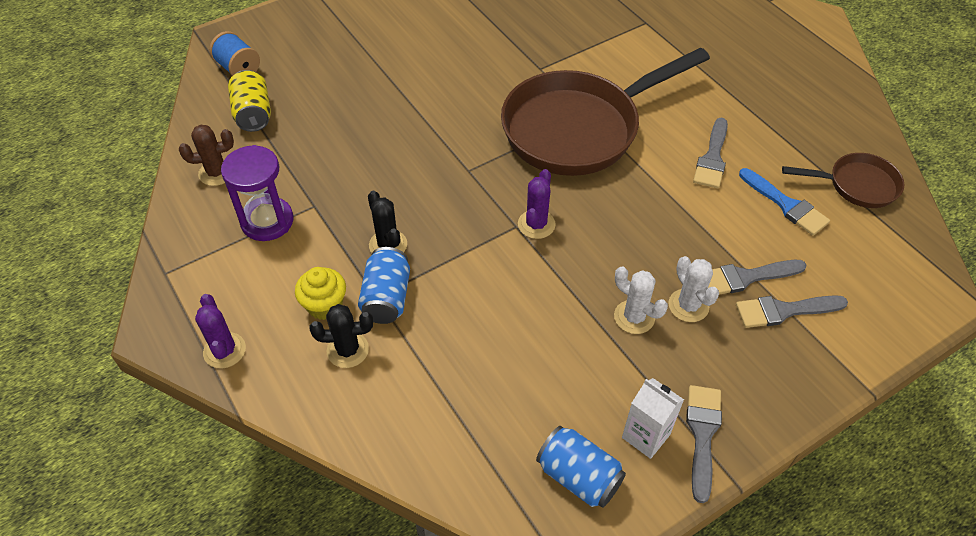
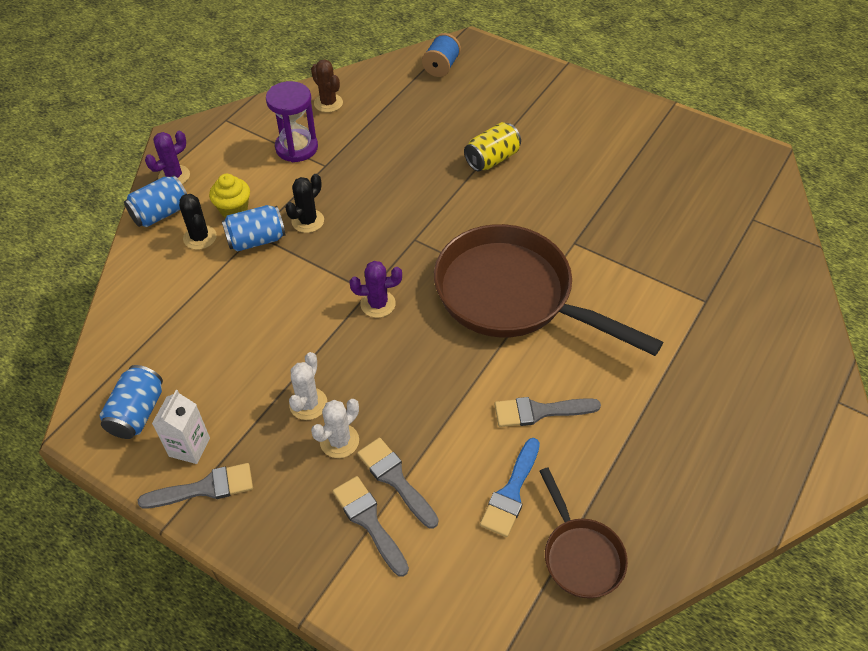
camera: 65 degrees right, 0 degrees up
(253, 114) = (398, 95): yellow can -> yellow can (492, 159)
(280, 380) = (161, 213): none -> blue can

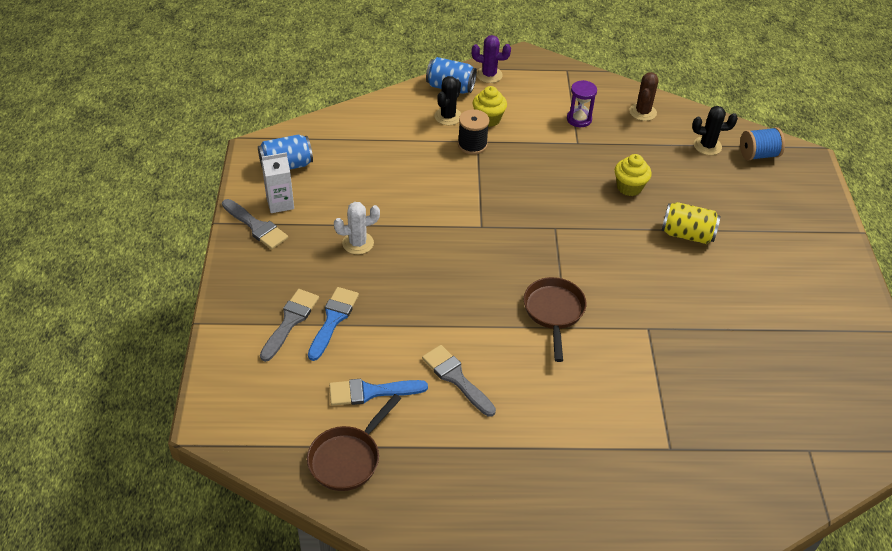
camera: 55 degrees right, 5 degrees down
(256, 240) = (472, 144): blue can -> black spool
(296, 148) = (579, 119): purple hourglass -> purple hourglass, size x0.65
(308, 221) = (515, 161): black cactus -> black cactus (707, 146)
(339, 441) = (341, 274): white cactus -> none
(378, 304) = (474, 237): purple cactus -> none
(395, 479) = (333, 319): grey brush -> blue brush
(409, 163) = (629, 187): none -> yellow cupcake
(512, 296) = (554, 312): brown pan -> brown pan, size x0.49

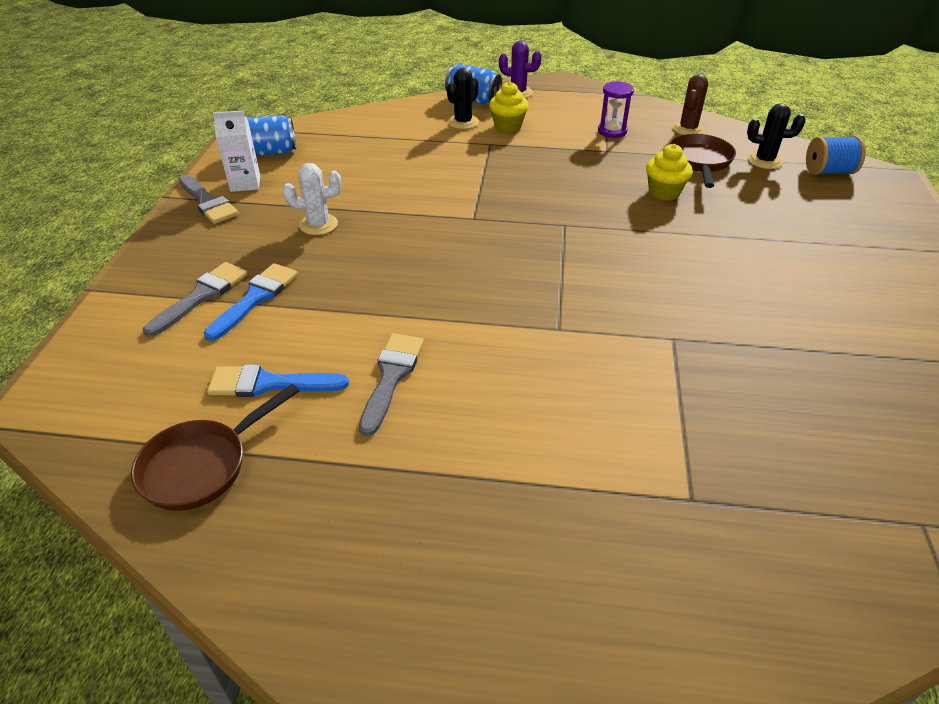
camera: 10 degrees right, 5 degrees down
(456, 378) = (391, 377): grey brush -> grey brush turned 45 degrees clockwise
(472, 144) = (483, 146): black spool -> none
(554, 312) = (544, 311): brown pan -> brown pan (700, 162)
(687, 234) = (734, 241): yellow can -> none

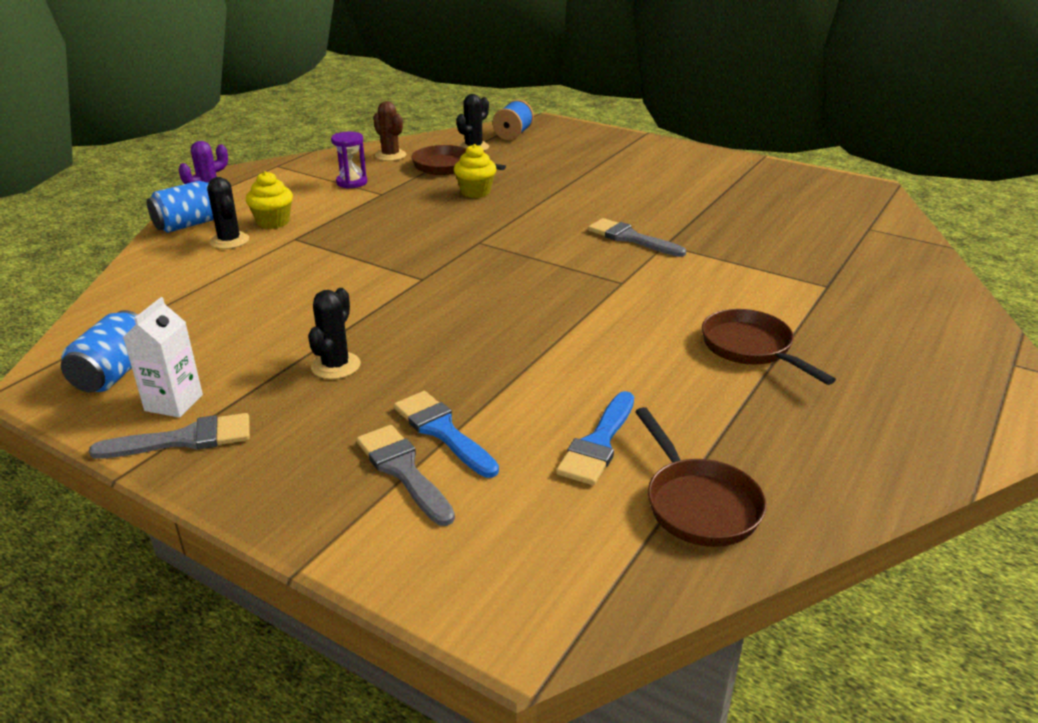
camera: 65 degrees left, 10 degrees down
(318, 224) = (336, 366): white cactus -> black cactus
(391, 377) = (632, 372): grey brush -> grey brush (630, 238)
(486, 453) = (751, 348): none -> brown pan

